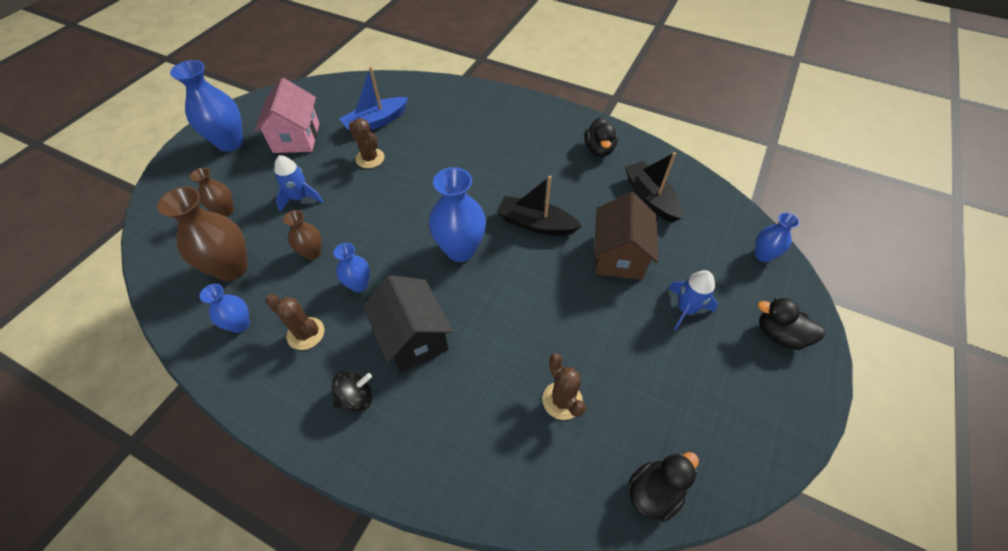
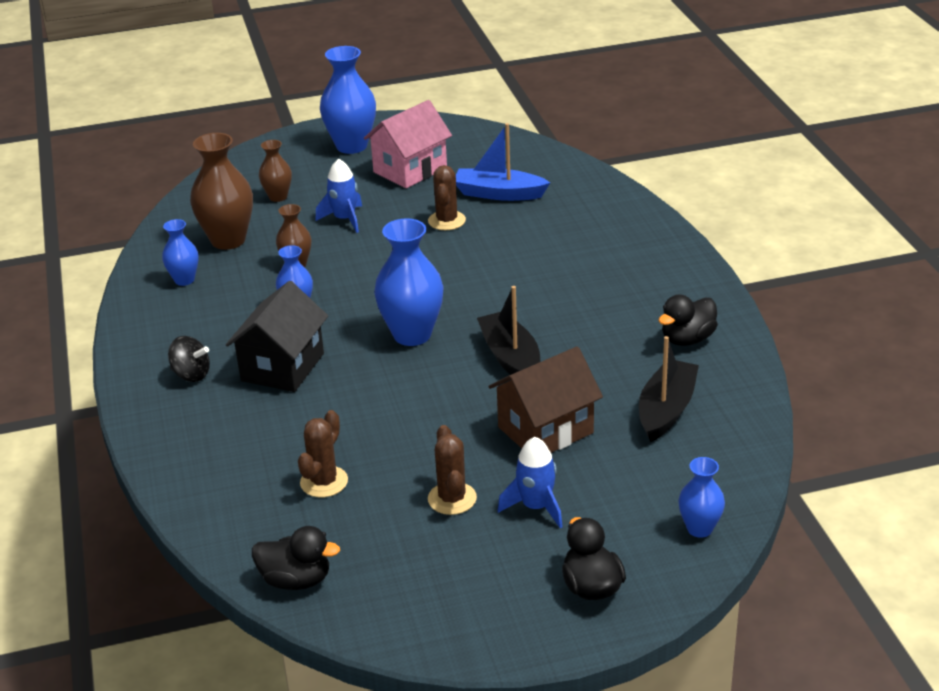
camera: 50 degrees right, 20 degrees down
(306, 333) = (216, 314): brown cactus -> brown cactus (452, 499)

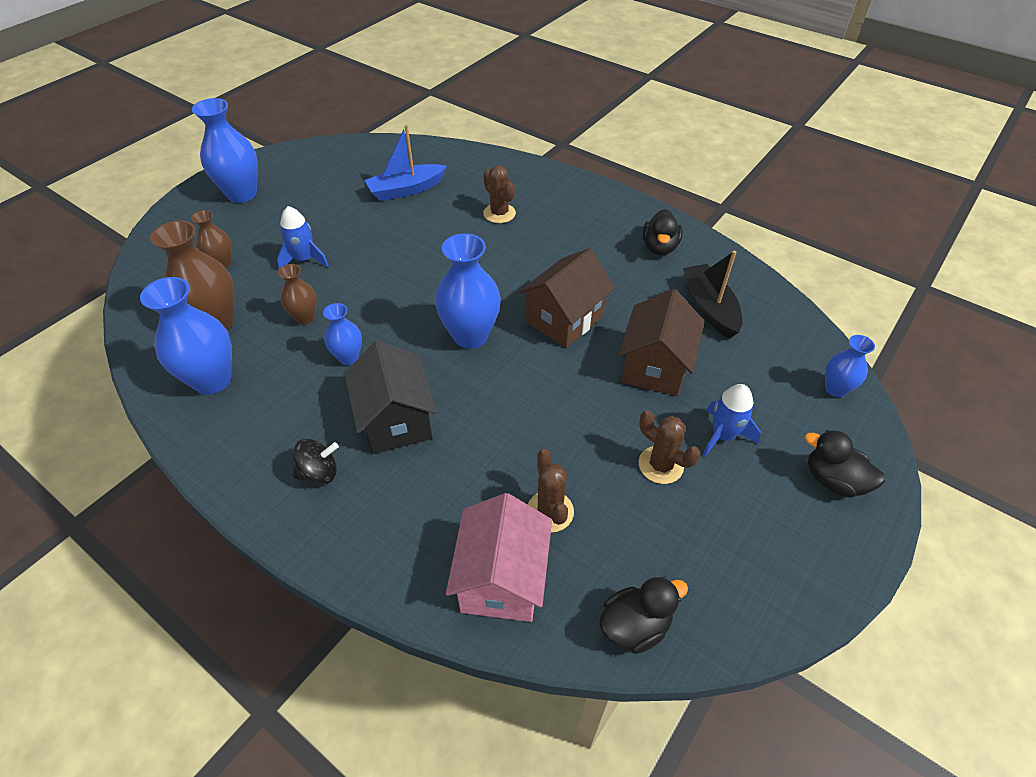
camera: 40 degrees left, 15 degrees up
(184, 280) = (212, 380): blue vase -> blue vase, size x1.79
(410, 170) = (314, 196): pink house -> pink house (501, 579)
(447, 221) = (390, 227): brown cactus -> brown cactus (499, 213)
(511, 358) = (564, 319): black boat -> brown house

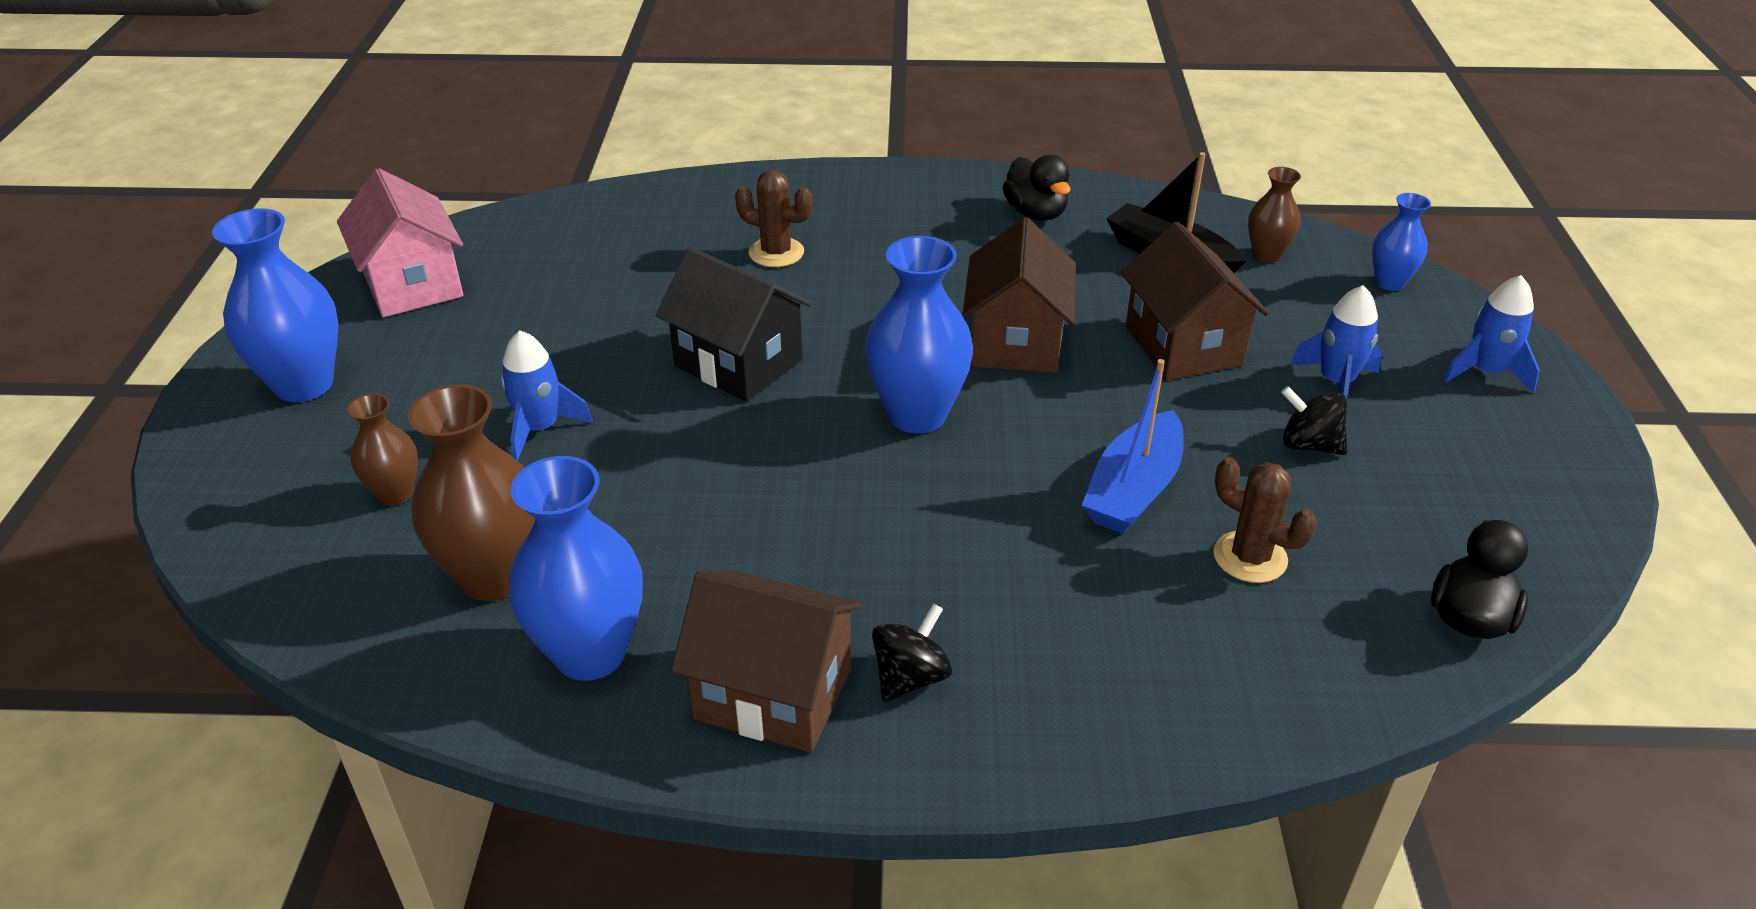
camera: 35 degrees left, 10 degrees down
(257, 444) = (773, 694): none -> brown house
(305, 318) = (641, 503): brown vase -> brown vase (1266, 255)
(348, 357) = (774, 520): blue vase -> none
(396, 420) = (939, 561): black house -> black house (738, 363)
(406, 190) = (594, 274): blue boat -> blue boat (1133, 489)
(501, 579) = (1282, 658): pink house -> pink house (413, 284)
(660, 465) = (1309, 445): brown cactus -> black spinning top
(833, 480) = (1486, 372): black duck -> blue rocket

